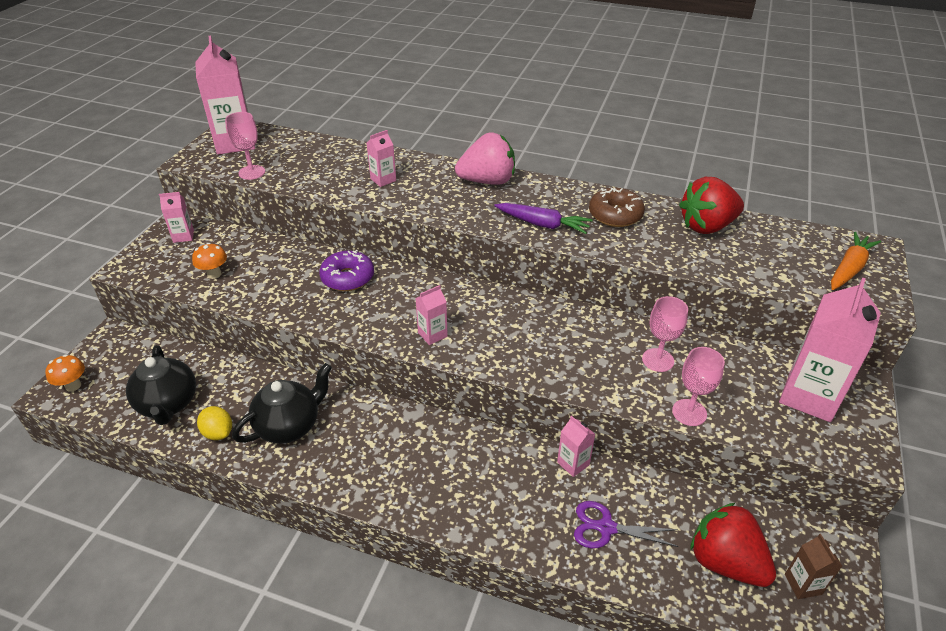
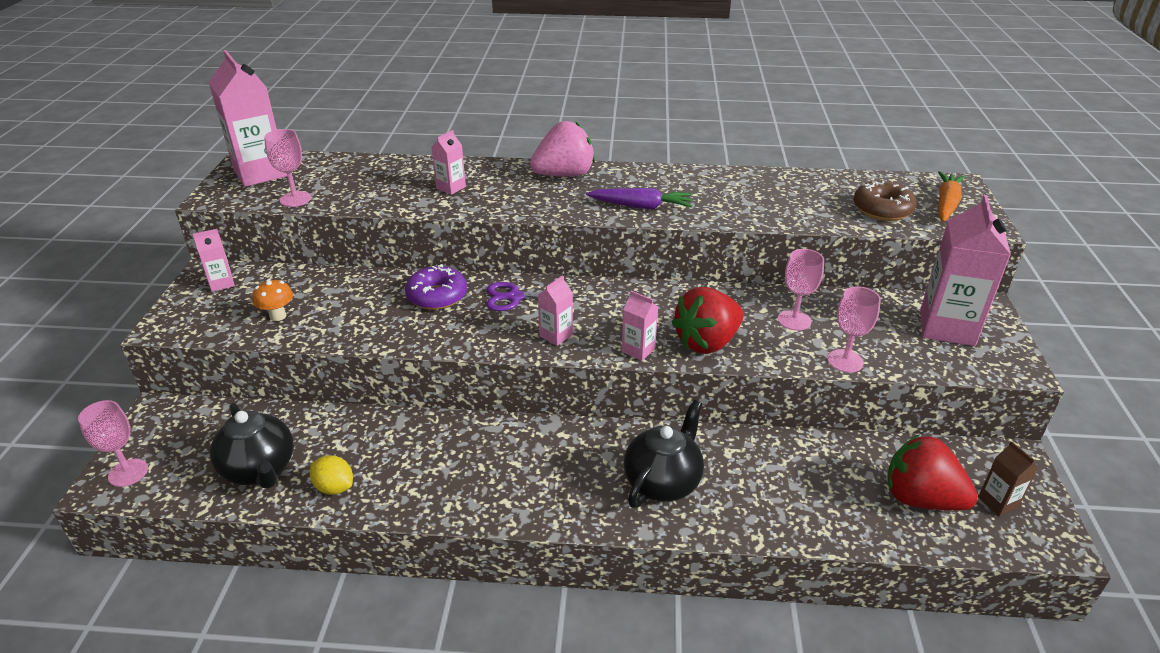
camera: 15 degrees left, 5 degrees down
(73, 386) = (128, 473): orange mushroom -> pink goblet
(289, 426) = (416, 464): black teapot -> black teapot (663, 482)
(573, 463) = (737, 440): pink carton -> pink carton (638, 350)
(606, 528) = (795, 492): purple scissors -> purple scissors (515, 297)
(615, 215) = (709, 188): brown donut -> brown donut (882, 210)
(707, 226) = (801, 187): red strawberry -> red strawberry (707, 342)

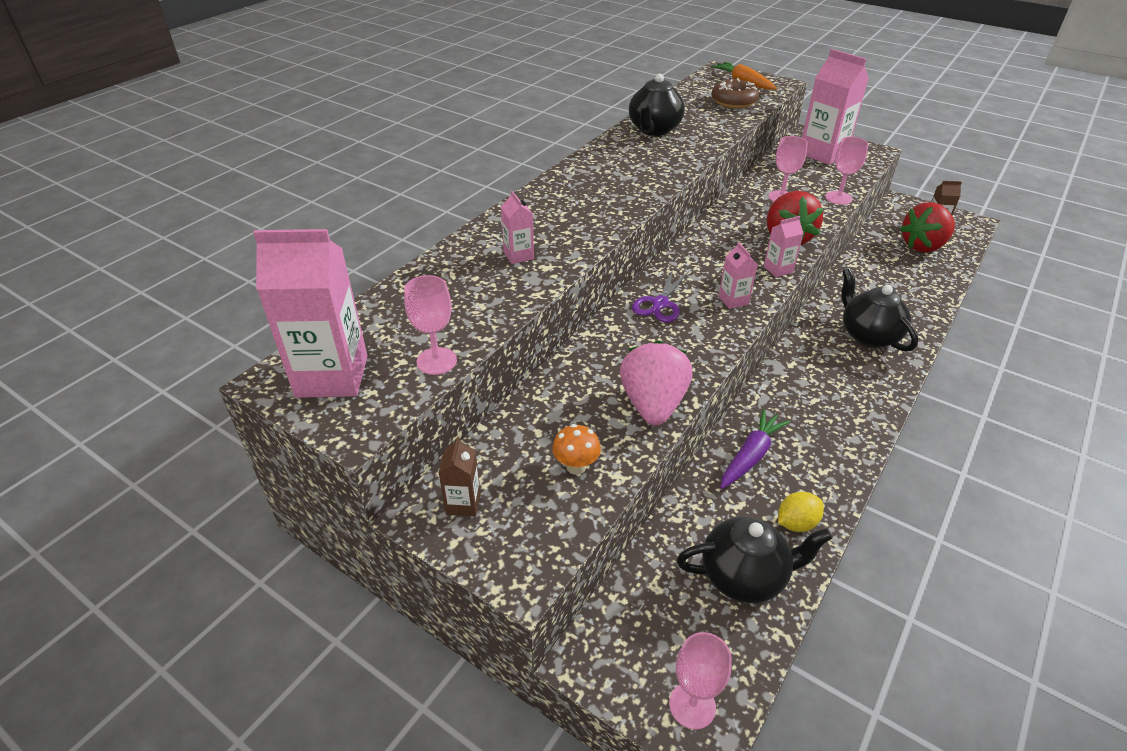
camera: 60 degrees left, 5 degrees up
(221, 283) = (463, 503): pink carton -> brown carton
(437, 296) = (623, 346): purple donut -> none
(564, 175) = (557, 193): pink strawberry -> pink strawberry (653, 404)
(641, 206) = (649, 178): purple carrot -> purple carrot (750, 456)
(746, 185) = (654, 130): none -> black teapot

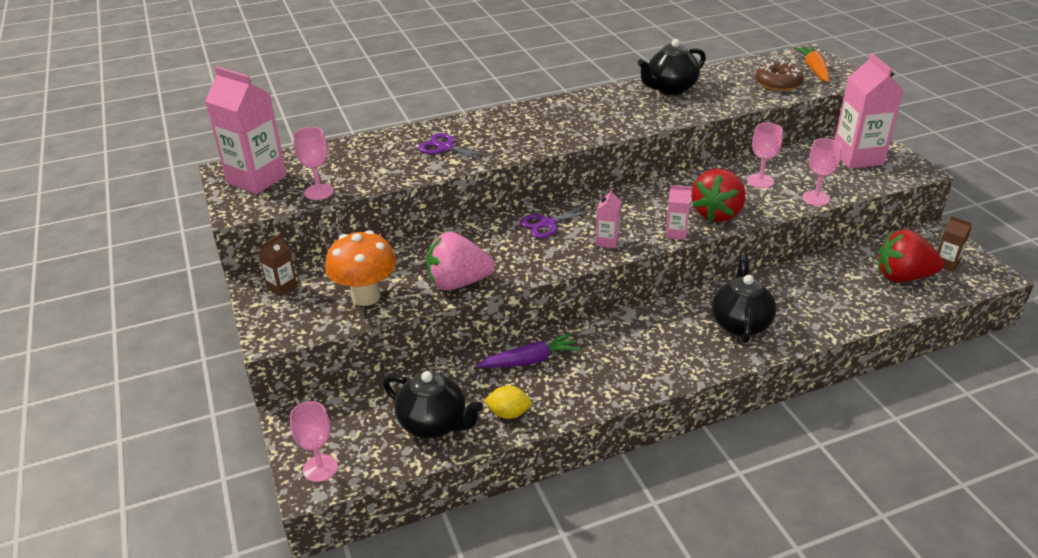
camera: 35 degrees right, 5 degrees down
(518, 255) = (445, 148): pink carton -> purple scissors
(576, 466) = (366, 296): orange mushroom -> orange mushroom, size x1.90
(653, 404) = (458, 283): pink strawberry -> pink strawberry turned 135 degrees counterclockwise

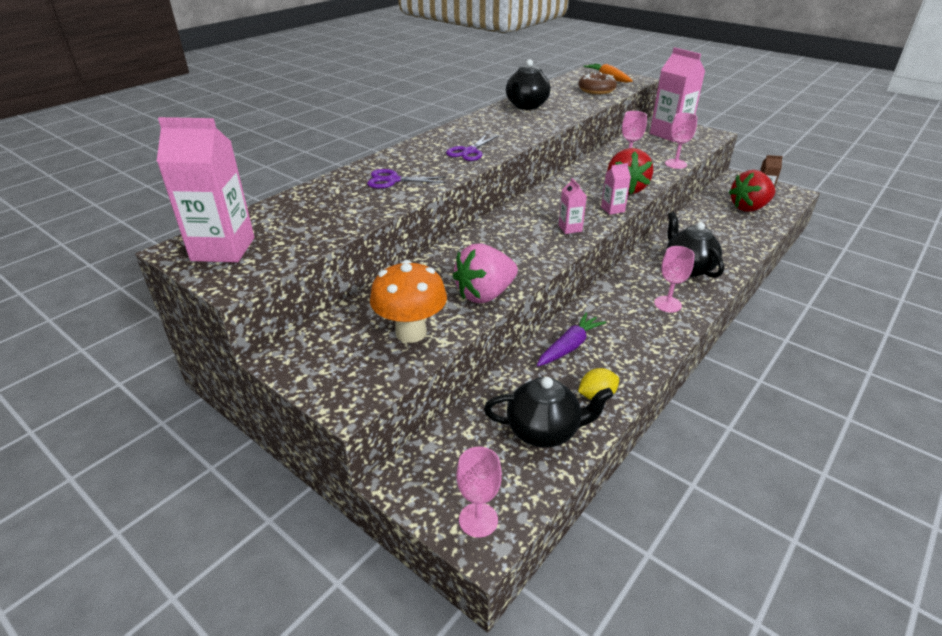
camera: 30 degrees left, 0 degrees up
(282, 287) = (314, 352): brown carton -> none
(319, 192) = (307, 243): pink goblet -> pink goblet (667, 304)
(548, 224) = (509, 228): purple scissors -> purple scissors (469, 151)

